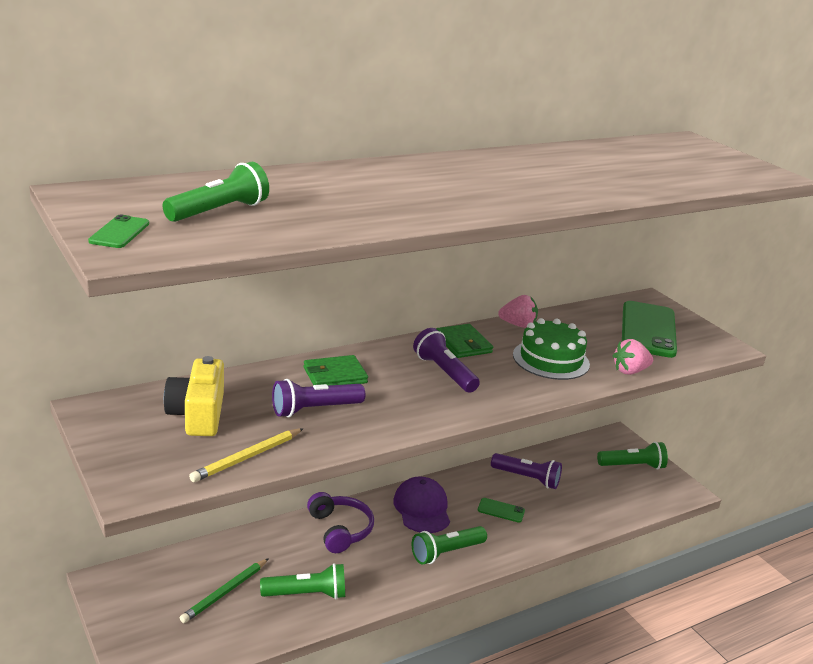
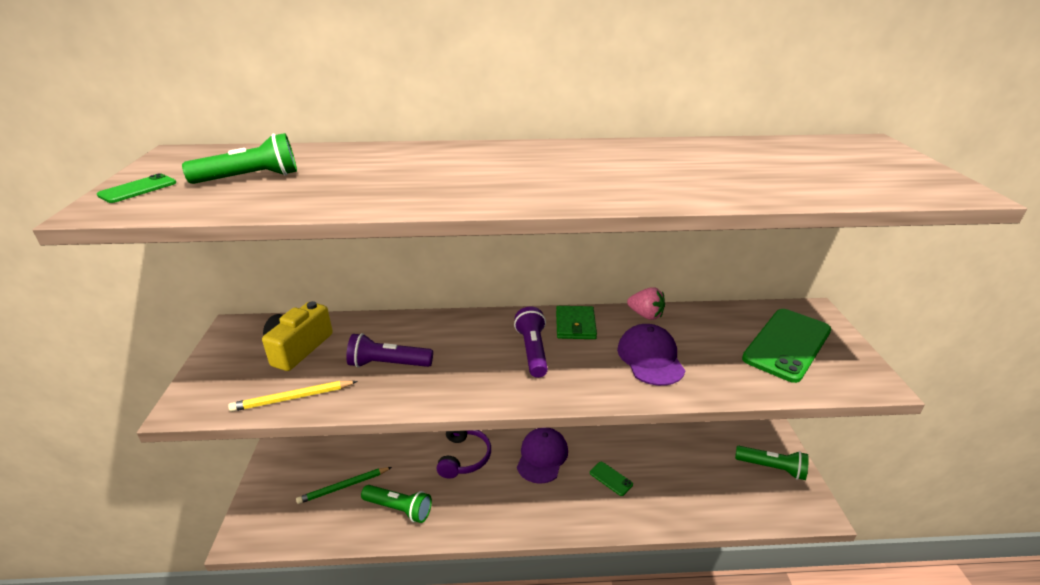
camera: 30 degrees right, 5 degrees up
(335, 375) = (435, 334): green wallet -> none
(446, 553) = (535, 506): green flashlight -> none
(527, 478) = (655, 453): purple flashlight -> none
(551, 359) = (650, 358): green cake -> purple cap
(630, 371) = (729, 389): pink strawberry -> none

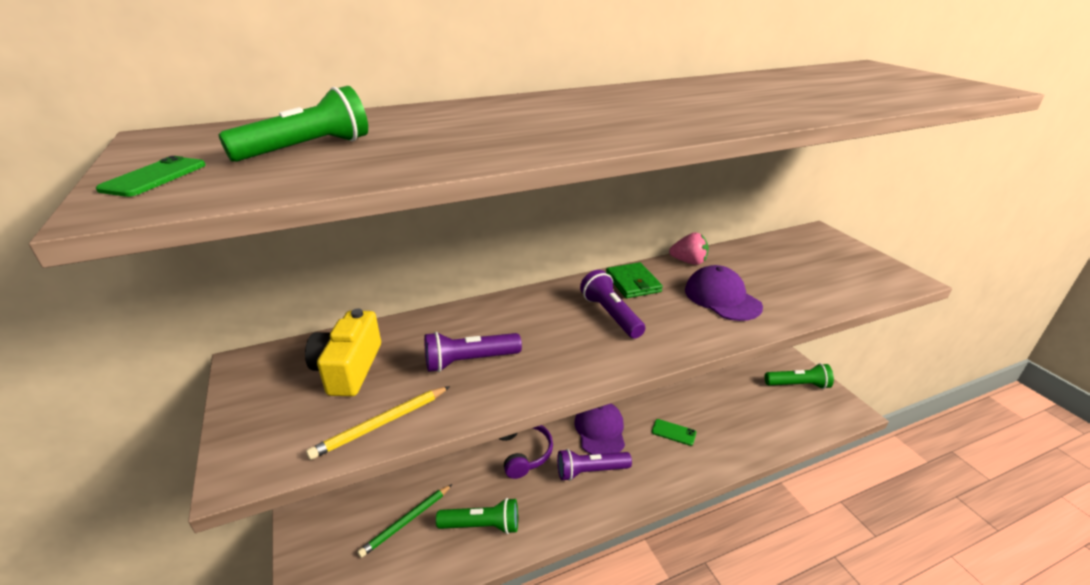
camera: 20 degrees left, 0 degrees up
(513, 491) = (590, 471): none -> purple flashlight
(787, 344) = (821, 263): green phone -> none

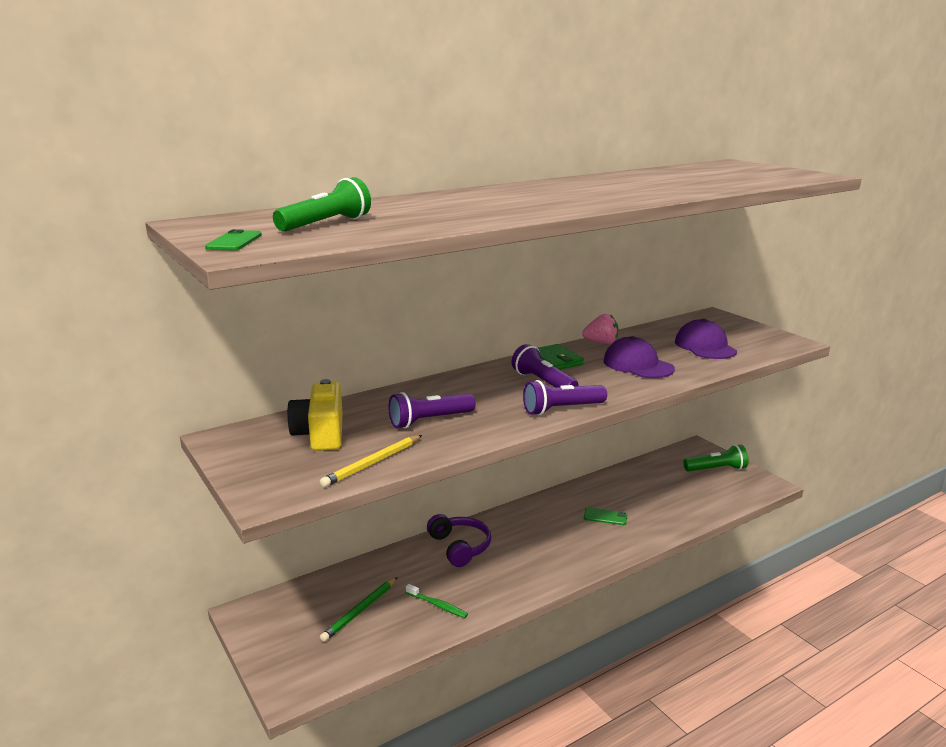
camera: 10 degrees left, 10 degrees down
(482, 525) = (437, 605): green flashlight -> green toothbrush
(590, 471) = (532, 554): purple flashlight -> purple flashlight (562, 409)
(600, 430) = (532, 522): purple cap -> purple cap (705, 346)

